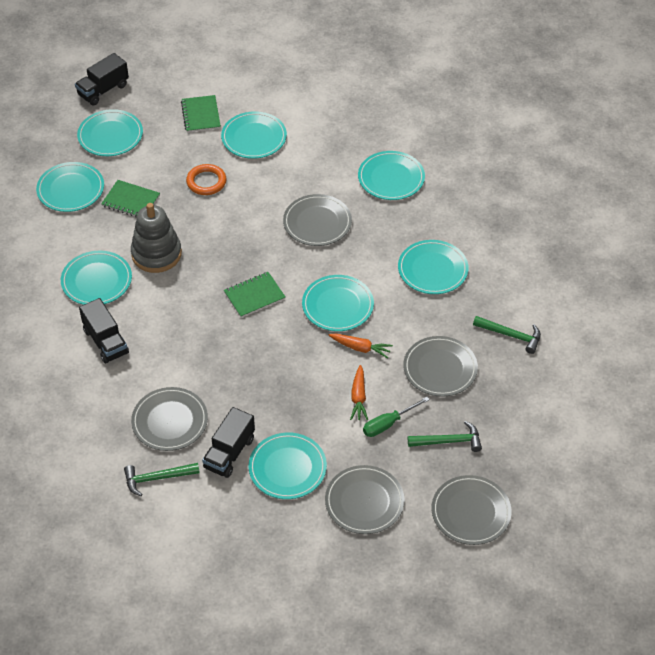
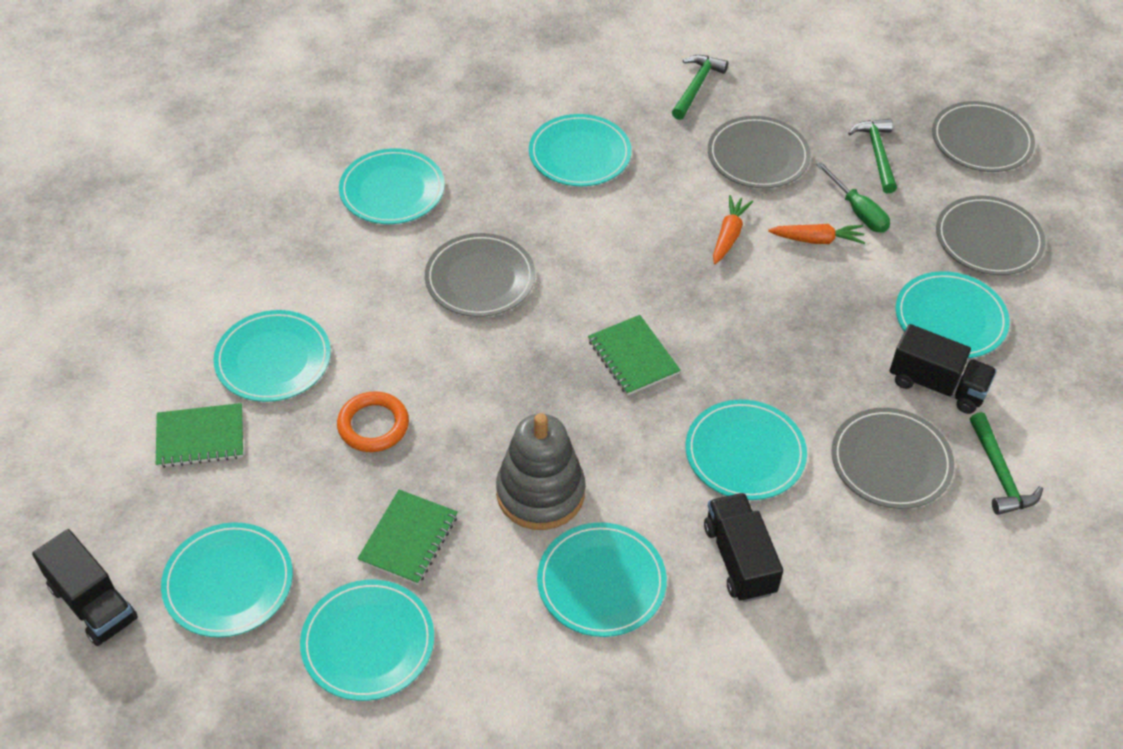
camera: 90 degrees left, 0 degrees up
(105, 342) = (739, 559): black truck -> black truck turned 75 degrees counterclockwise
(337, 305) = (649, 258): turquoise plate -> turquoise plate (745, 453)

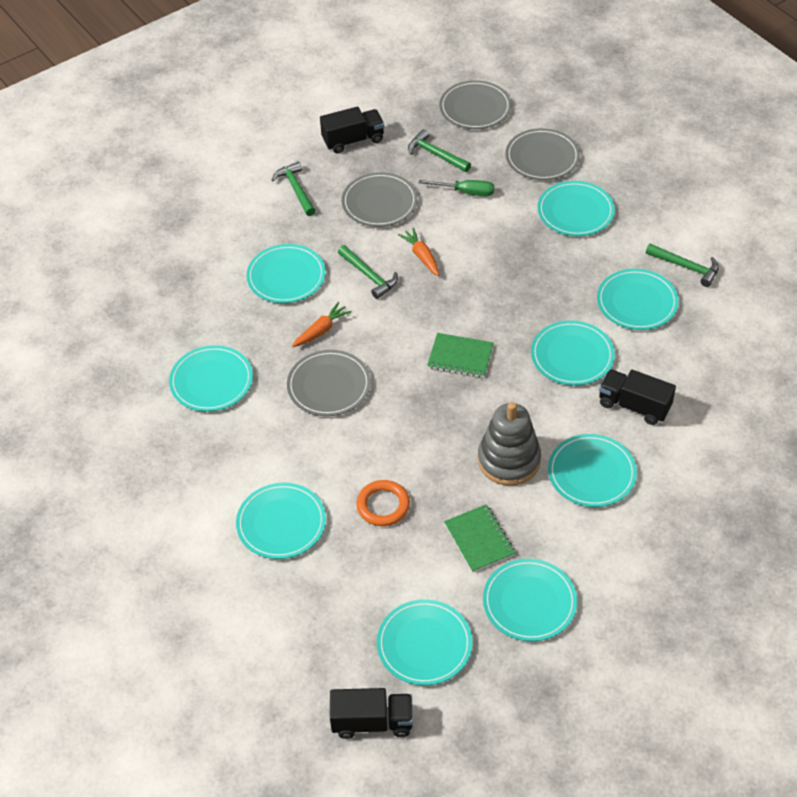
camera: 45 degrees left, 0 degrees up
(200, 437) = (303, 595): green notebook -> none
(654, 213) = (369, 276): none -> green hammer
(817, 240) = (466, 223): orange carrot -> orange carrot (321, 330)
(891, 461) = (637, 302): grey plate -> turquoise plate
(937, 385) = (610, 249): black truck -> black truck (353, 140)

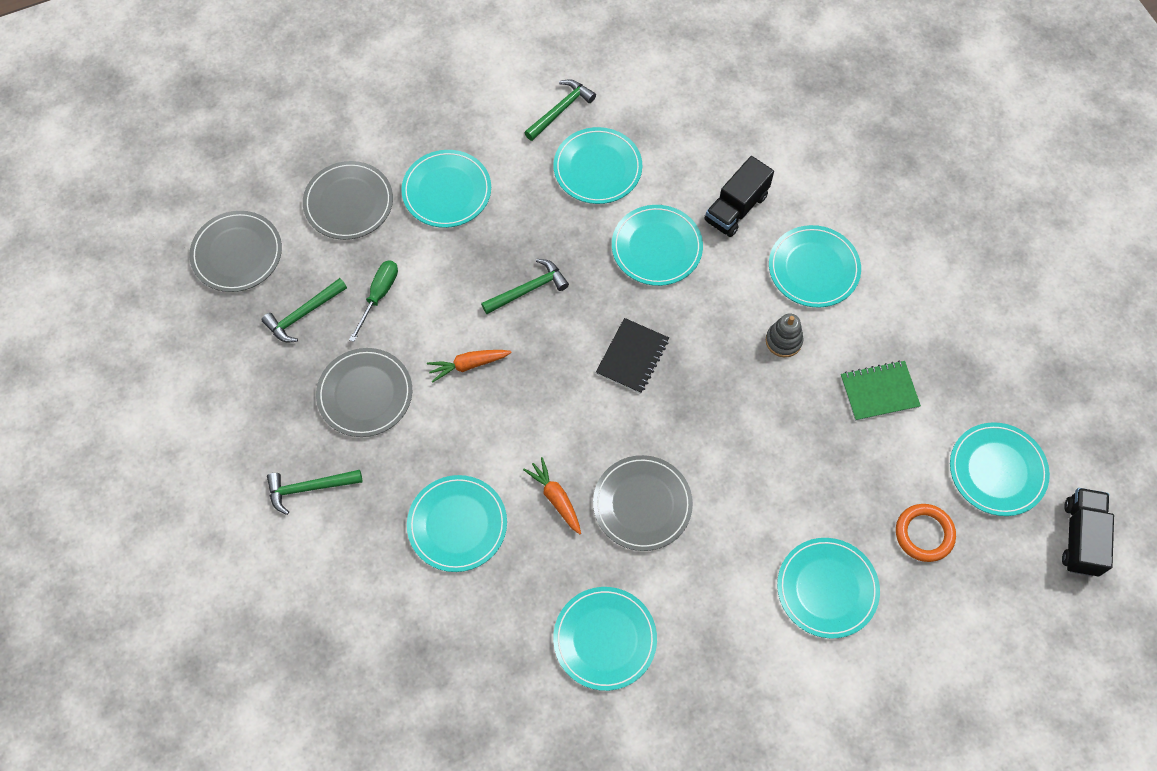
camera: 80 degrees left, 15 degrees up
(353, 140) = (243, 404): black truck -> none
(369, 276) = (483, 429): green hammer -> green hammer (528, 289)
(383, 505) = (821, 477): orange ring -> orange ring (924, 534)
(460, 357) = (632, 357): green notebook -> black notebook
(509, 460) = (783, 341): grey stacking toy -> grey stacking toy, size x0.55
(529, 602) = (959, 362): turquoise plate -> none

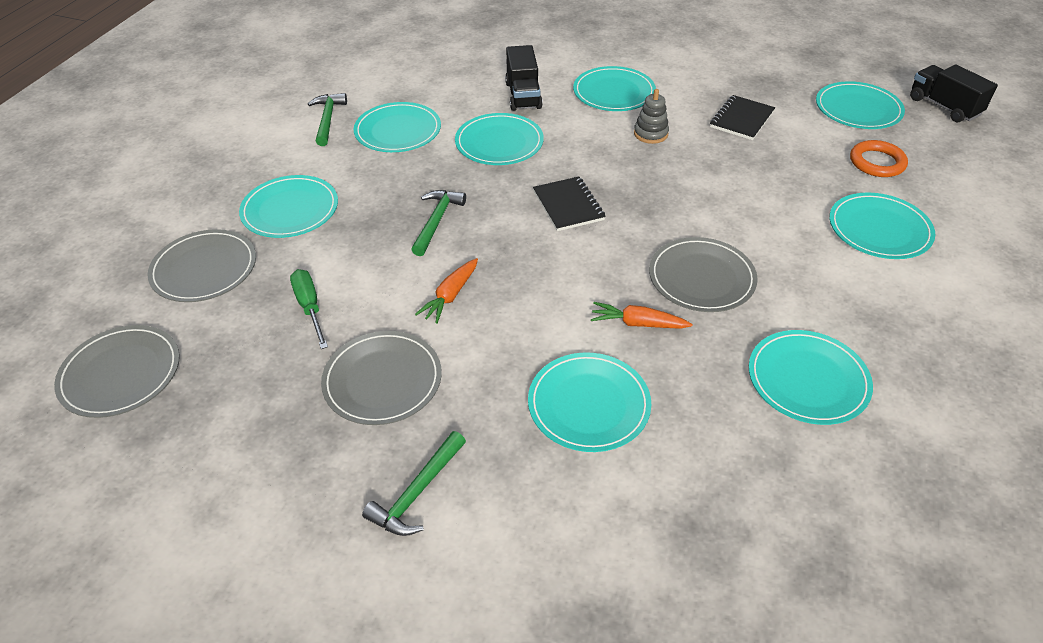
camera: 45 degrees left, 20 degrees down
(303, 314) = (248, 369): green hammer -> none
(879, 392) = (741, 119): green notebook -> black notebook

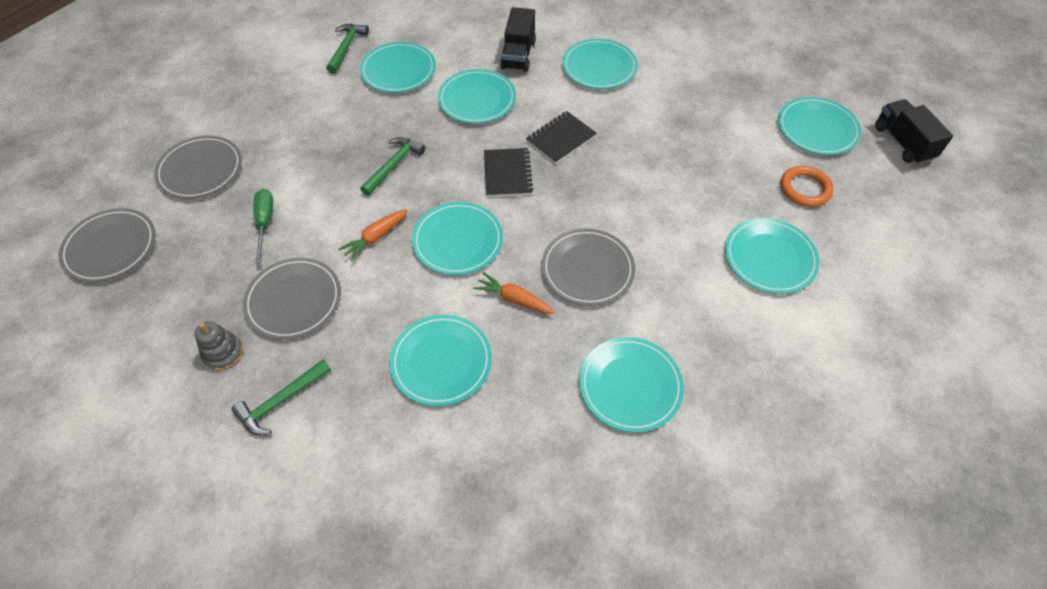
camera: 15 degrees right, 10 degrees up
(290, 210) = (284, 129): turquoise plate -> turquoise plate (458, 240)
(650, 134) = (612, 116): grey stacking toy -> grey stacking toy (223, 353)
(741, 119) = (701, 118): black notebook -> black notebook (561, 139)

